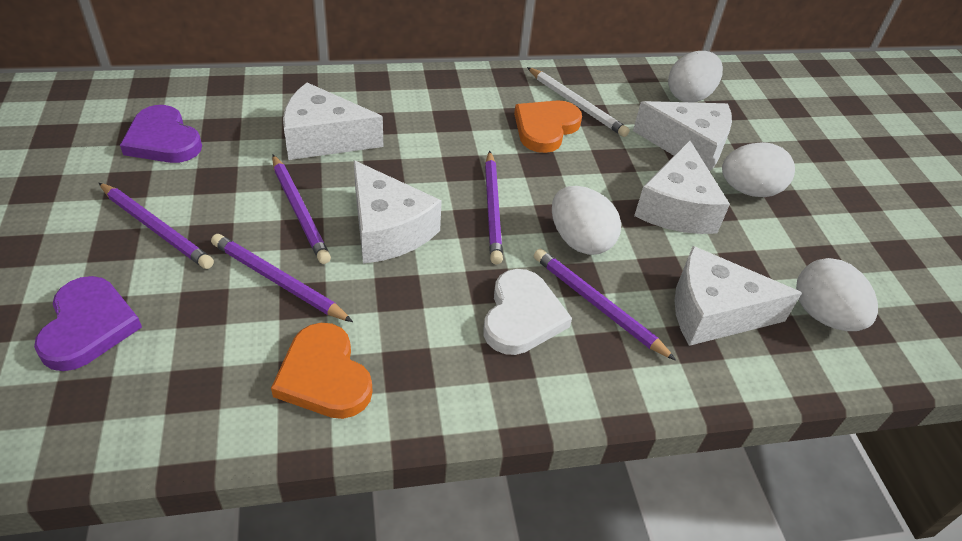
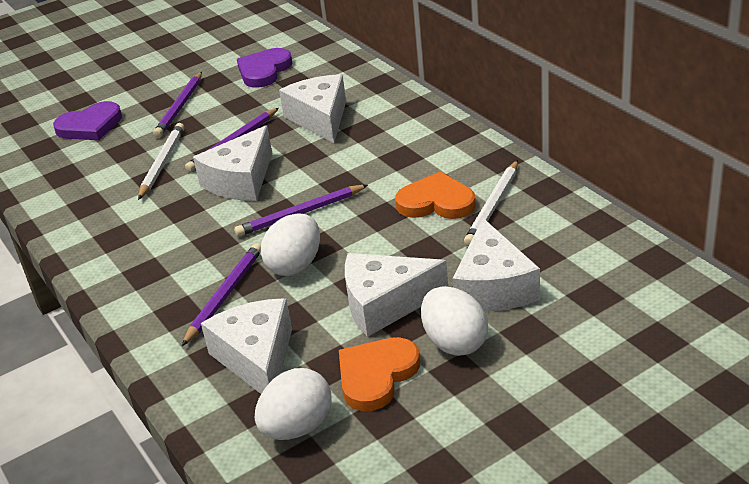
camera: 75 degrees right, 10 degrees down
(278, 281) = (162, 163): purple pencil -> white pencil
(324, 376) = (93, 210): orange heart -> orange heart (376, 375)
(522, 316) = (190, 265): white heart -> none
(689, 96) = (590, 265): white egg -> none

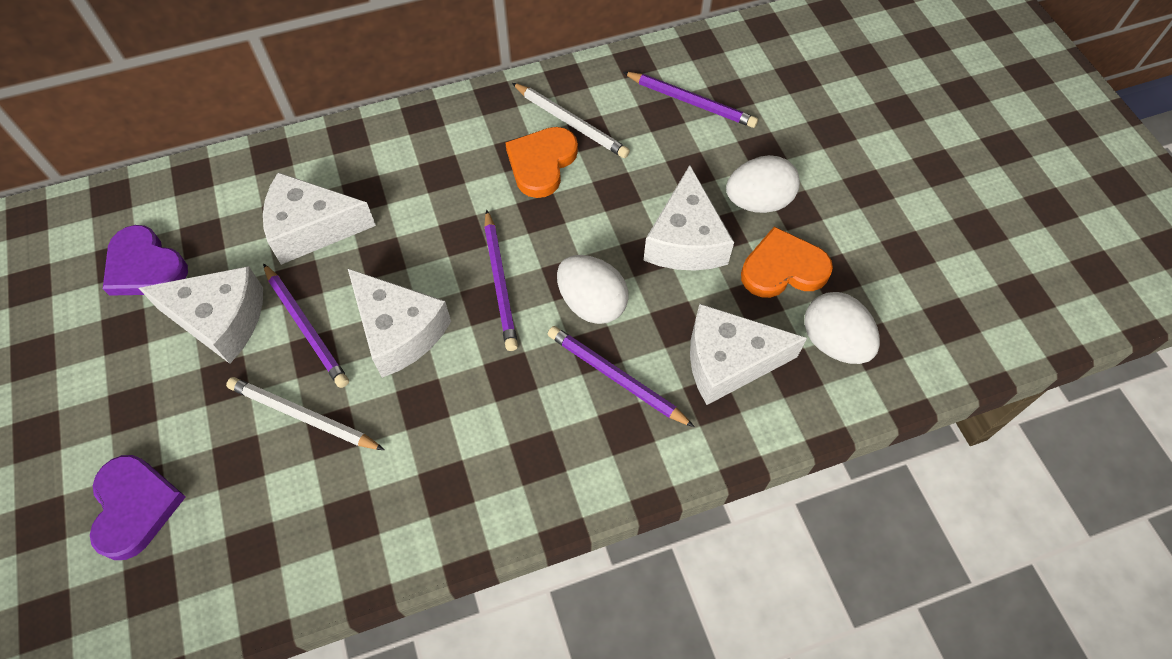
camera: 80 degrees left, 25 degrees up
(180, 107) = (168, 380): purple pencil -> purple pencil (691, 102)
(376, 375) = (783, 268): orange heart -> orange heart turned 120 degrees clockwise
(493, 287) = (693, 155): white cheese -> white cheese (220, 320)

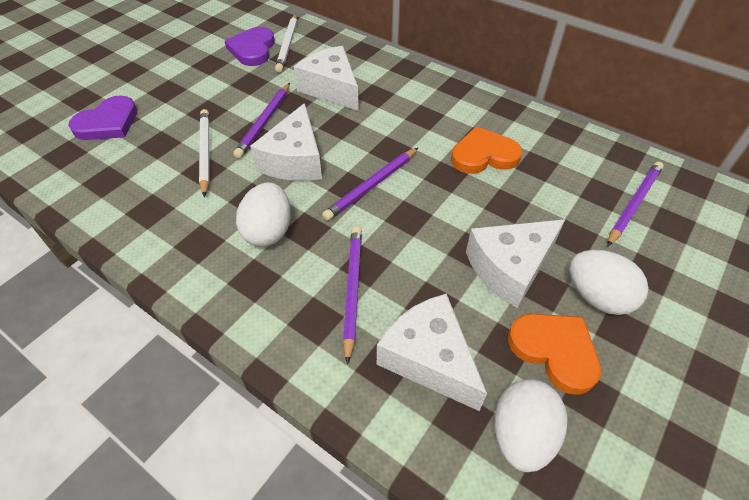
camera: 55 degrees right, 10 degrees down
(220, 320) = (242, 90): white cheese -> none
(571, 123) = (532, 151): white pencil -> white pencil (288, 45)
(592, 303) = (400, 242): white egg -> white egg (268, 231)
(691, 102) = (634, 204): purple pencil -> purple pencil turned 135 degrees counterclockwise

